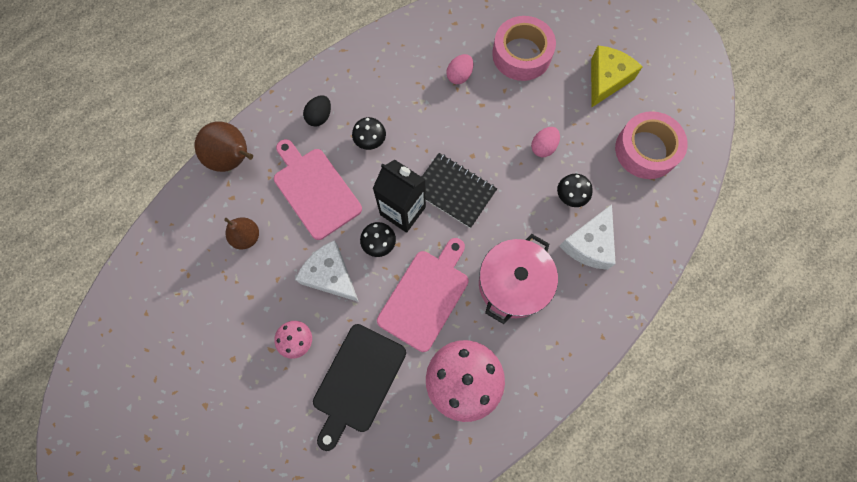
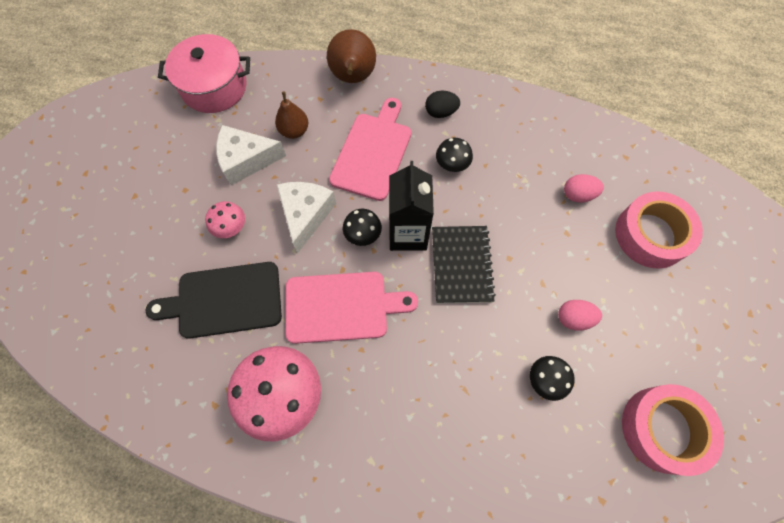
camera: 55 degrees right, 5 degrees down
(513, 283) = (411, 381): pink pot -> pink pot (214, 87)
(589, 244) = (509, 433): white cheese -> white cheese (246, 160)
(606, 80) = (702, 335): yellow cheese -> none

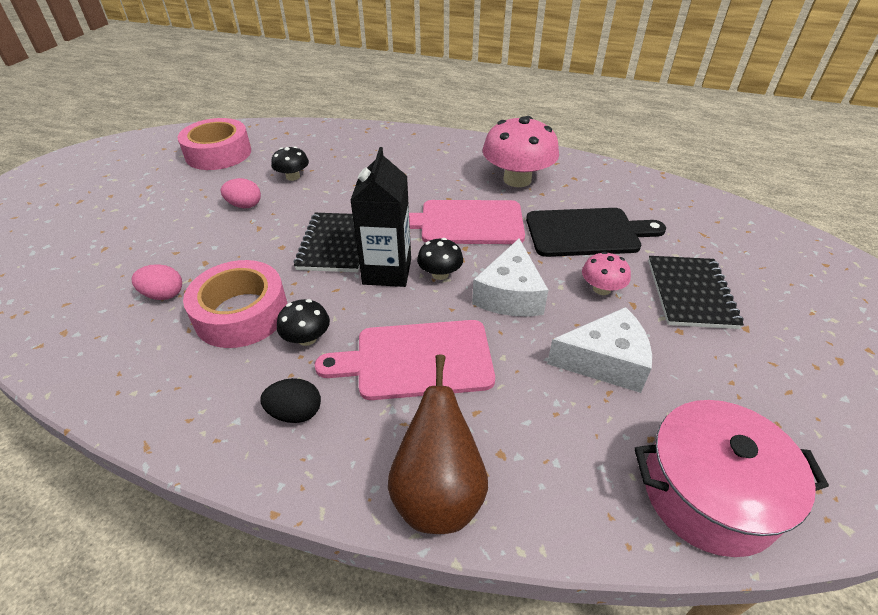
camera: 175 degrees left, 25 degrees down
(159, 227) = (691, 293): none -> black notebook
(294, 131) = (539, 399): brown pear -> none
(373, 152) = (417, 360): pink cutting board -> pink cutting board turned 60 degrees clockwise
(651, 235) = (113, 256): pink tape -> pink tape (241, 313)

